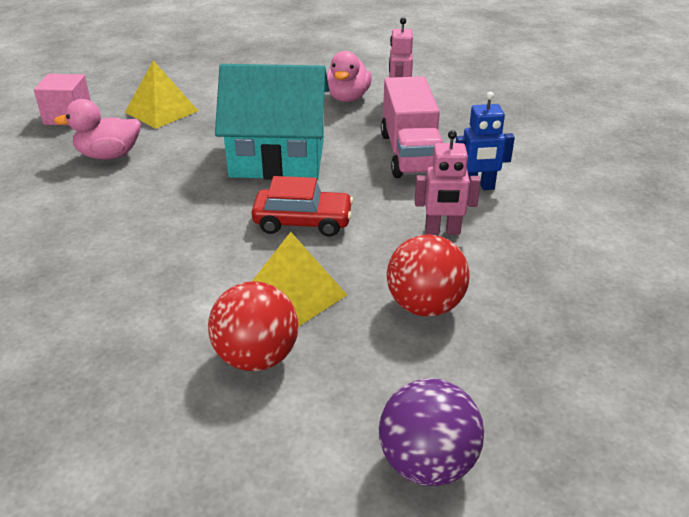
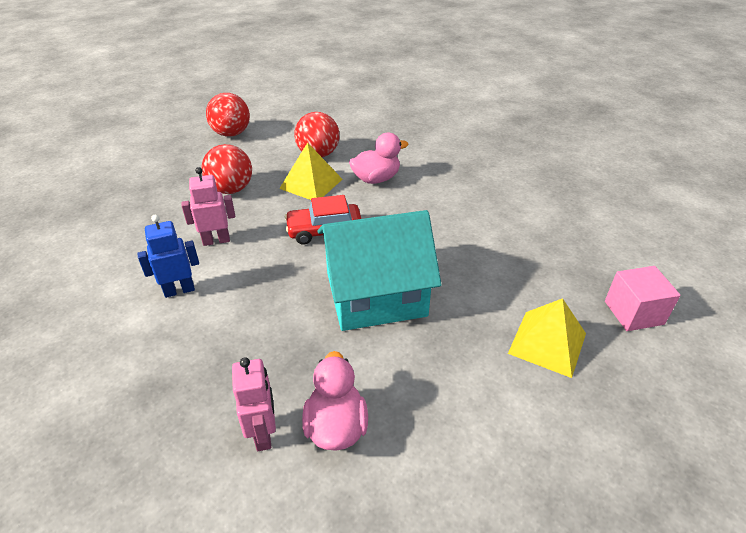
camera: 165 degrees right, 5 degrees up
(109, 155) = (530, 267): pink duck -> pink duck (376, 179)
(410, 154) = (243, 325): pink truck -> none
(427, 463) = (231, 134): purple ball -> red ball

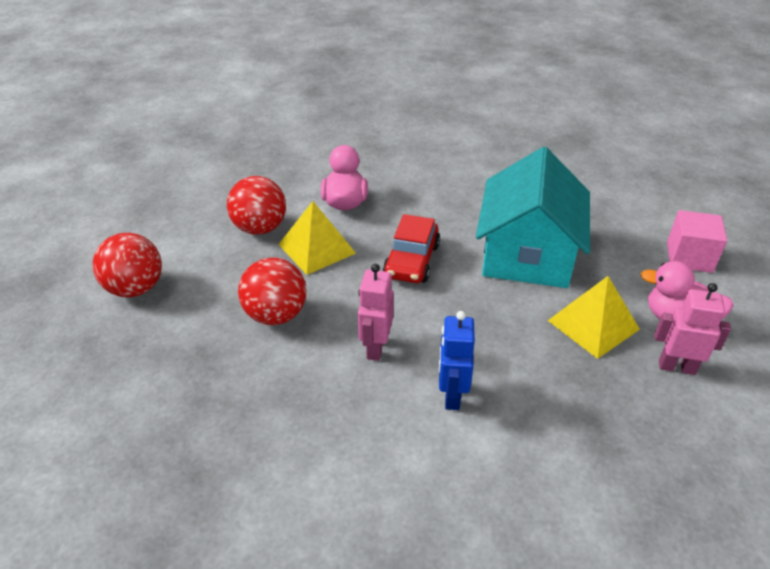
camera: 65 degrees left, 0 degrees up
(547, 343) = (621, 188): yellow pyramid -> yellow pyramid (593, 324)
(633, 312) = (604, 142): pink cube -> pink cube (689, 257)

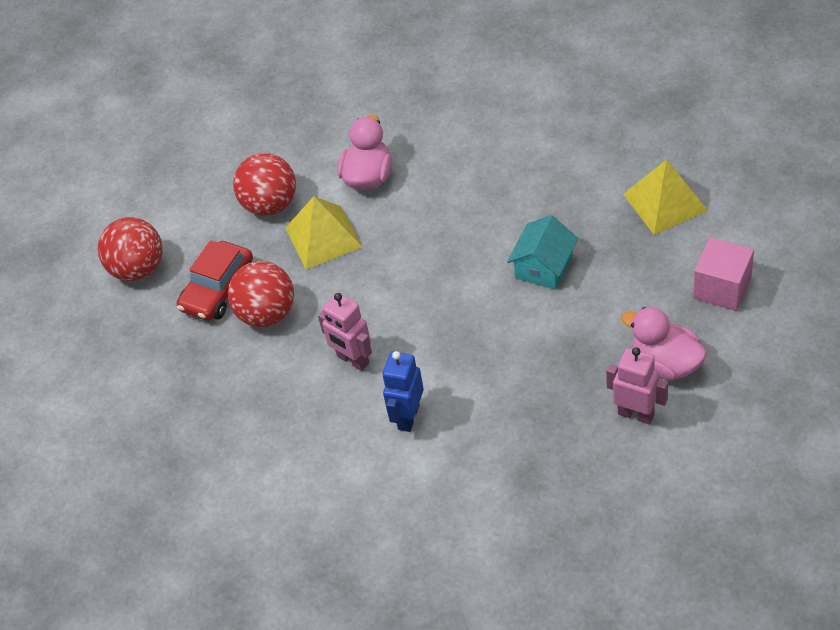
camera: 20 degrees right, 10 degrees up
(375, 347) = (352, 360): pink robot -> pink robot turned 75 degrees counterclockwise
(412, 261) = (418, 263): red car -> red car (218, 290)
(527, 254) = (544, 267): turquoise house -> turquoise house, size x0.49
(593, 324) = (575, 359): yellow pyramid -> yellow pyramid (665, 202)

